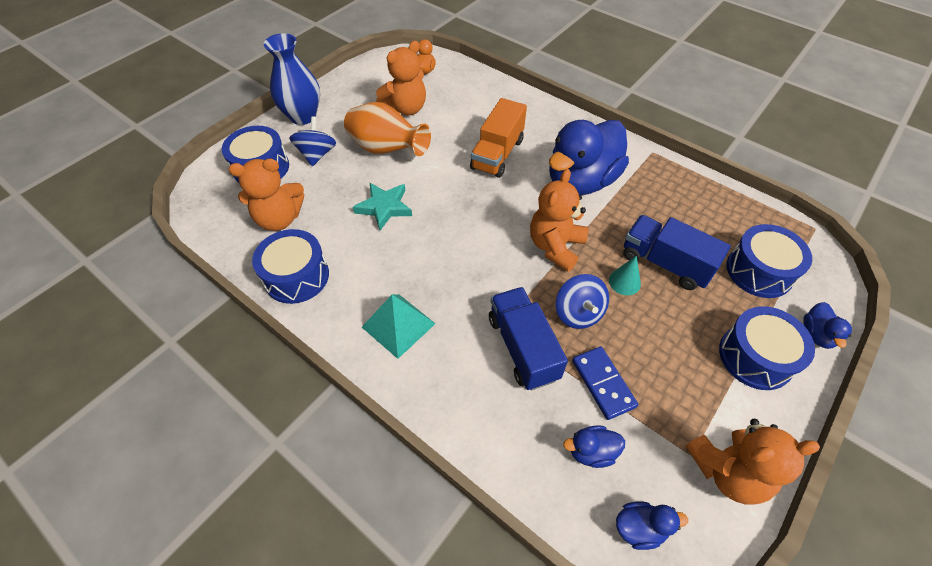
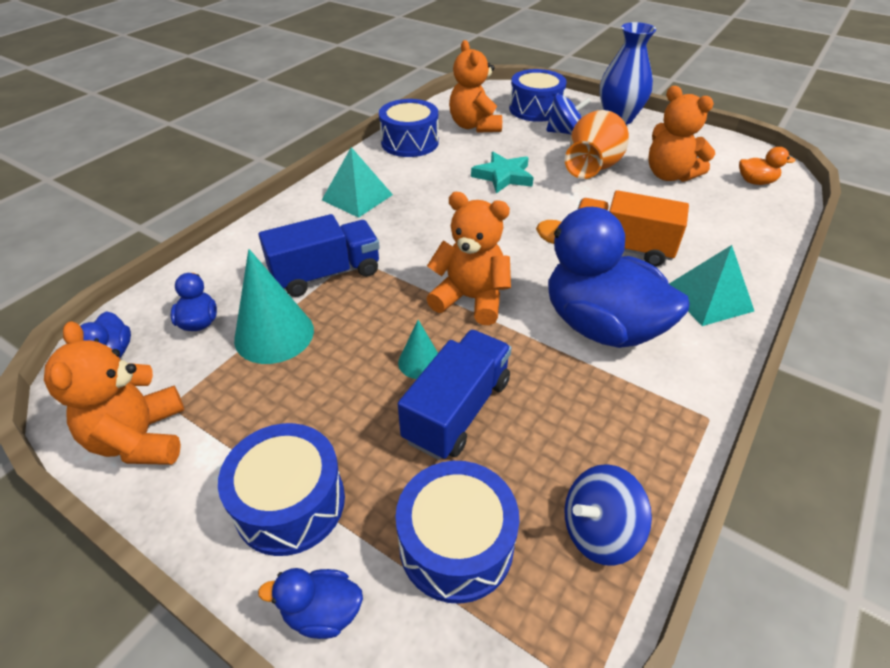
camera: 85 degrees right, 10 degrees down
(553, 126) = (708, 298): none -> turquoise pyramid
(578, 313) = (370, 317): blue spinning top -> blue spinning top (599, 531)
(603, 383) = (274, 334): blue domino -> turquoise cone

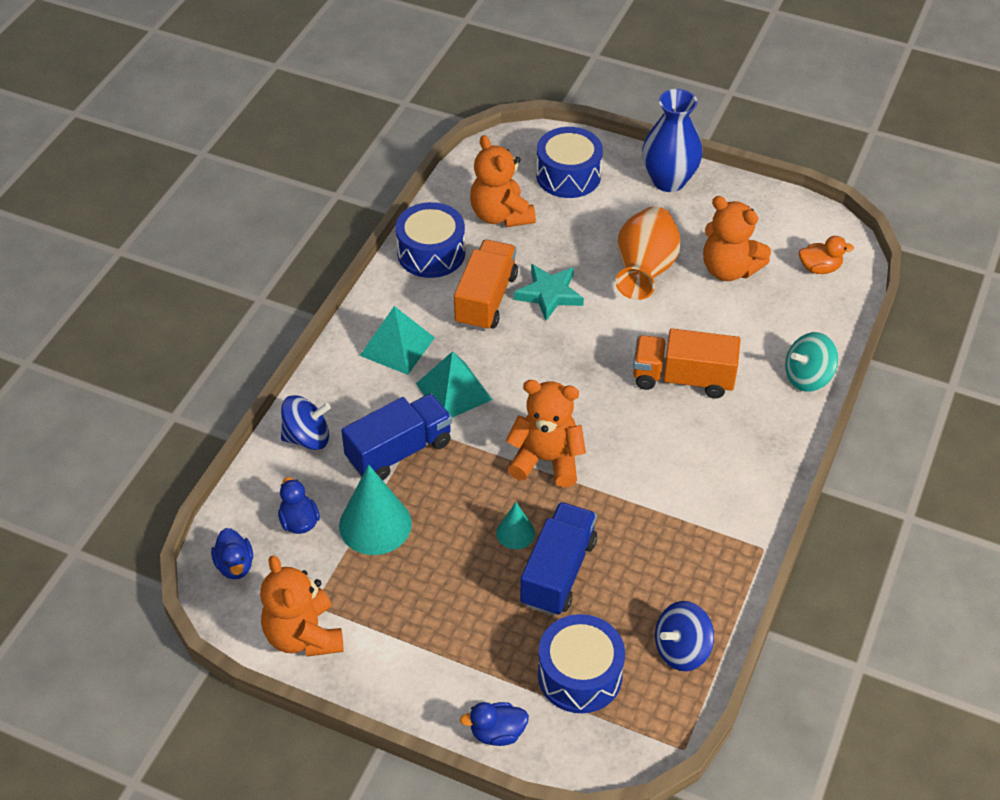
camera: 10 degrees left, 5 degrees up
(290, 503) = (447, 666): blue drum -> none
(446, 174) = (486, 299): none -> orange truck
(565, 132) = (609, 213): blue spinning top -> blue spinning top (307, 437)
(600, 326) = (669, 473): blue duck -> none
(708, 298) = (766, 428): turquoise pyramid -> turquoise pyramid (454, 391)
(751, 260) = (807, 377): none -> turquoise spinning top

